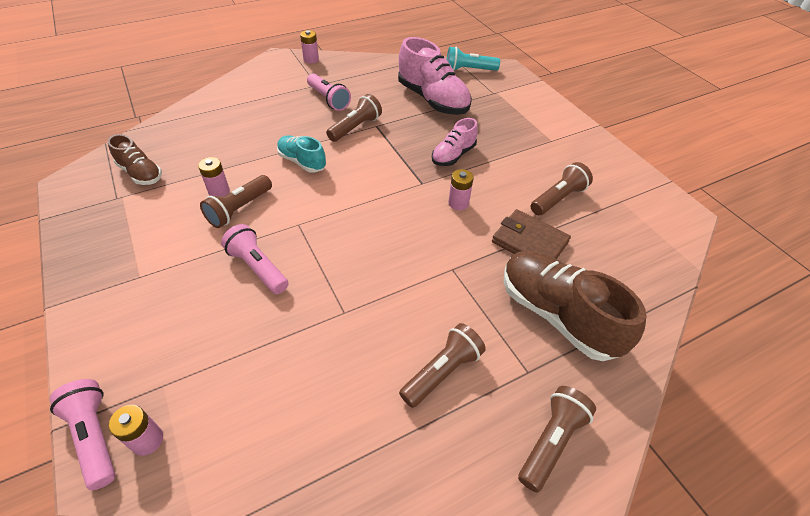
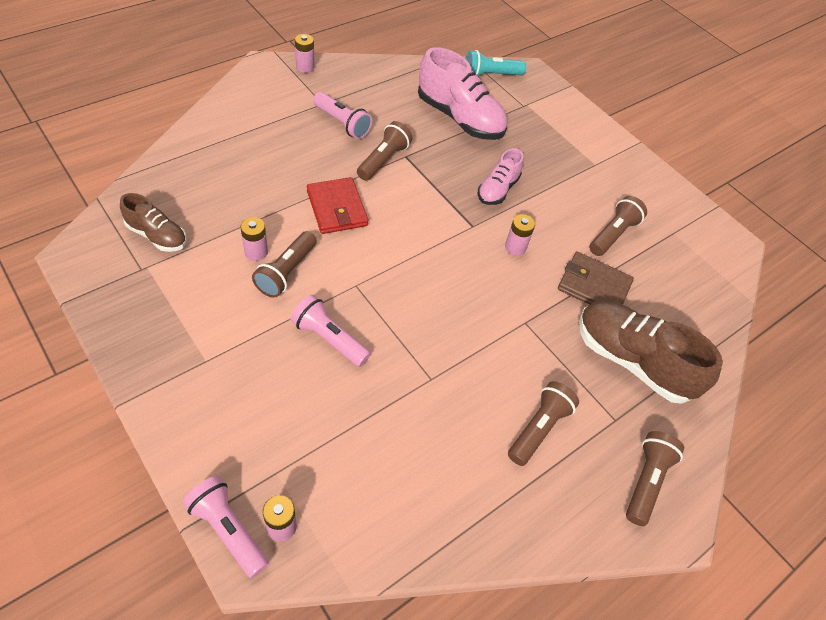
camera: 15 degrees left, 5 degrees up
(302, 162) = (337, 208): turquoise shoe -> red wallet

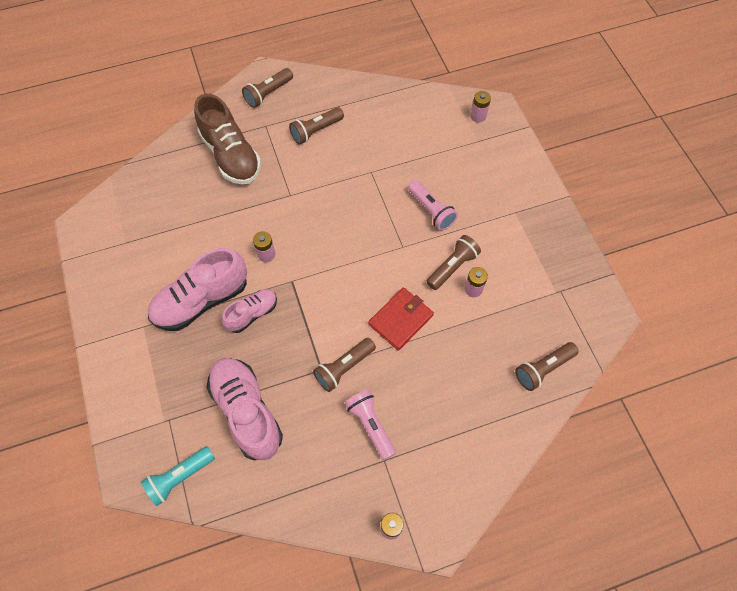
camera: 155 degrees left, 10 degrees up
(157, 236) = (549, 319): brown shoe -> none
(228, 530) = (506, 120): pink flashlight -> none
(337, 208) = (400, 320): red wallet -> red wallet turned 45 degrees clockwise
(490, 75) = (180, 477): turquoise flashlight -> turquoise flashlight turned 135 degrees clockwise
(555, 193) = (201, 301): none -> pink shoe
(594, 286) = (223, 211): brown wallet -> none
(613, 234) = (178, 250): brown flashlight -> brown flashlight (543, 369)

